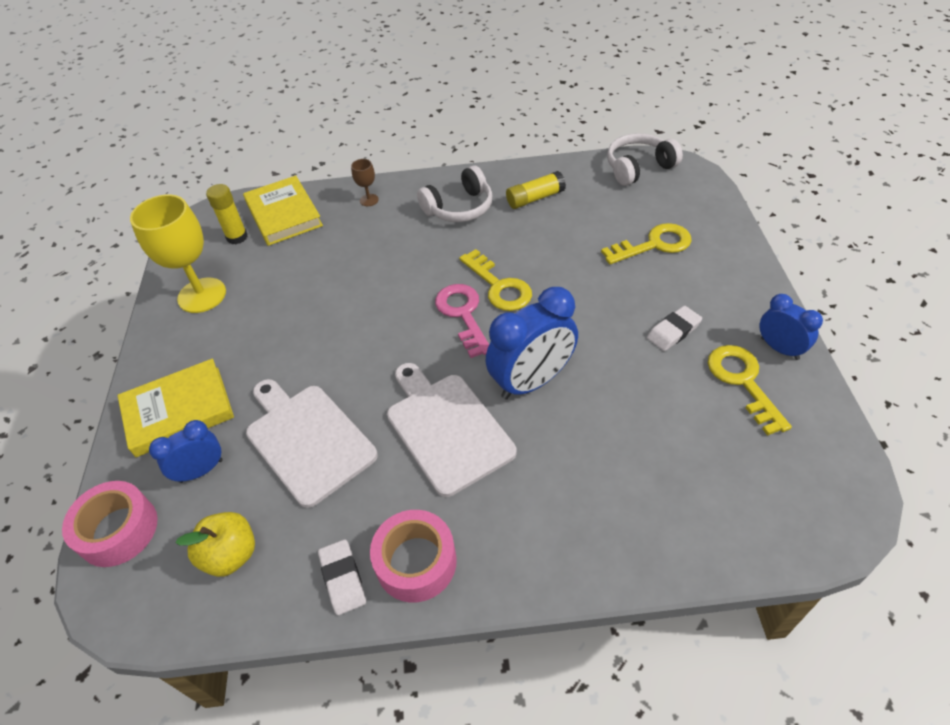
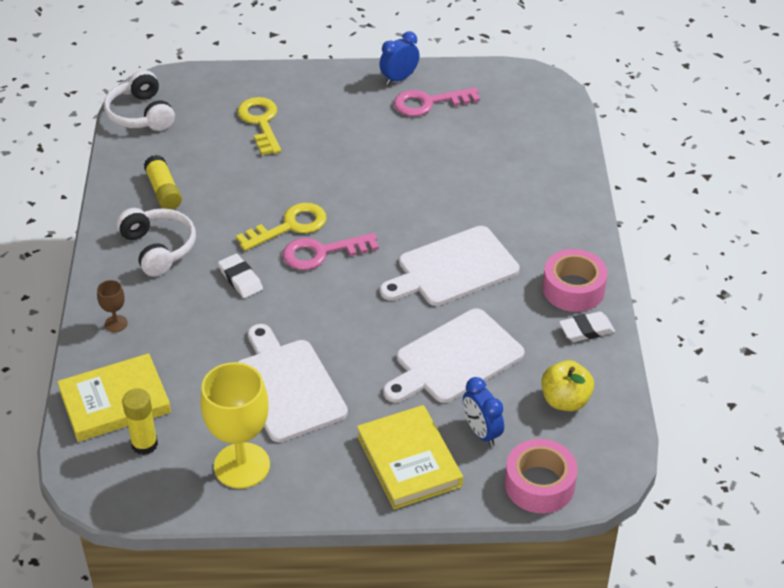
camera: 90 degrees left, 5 degrees down
(286, 312) = (288, 386): none -> white cutting board
(532, 381) = (410, 214): blue clock -> none
(673, 331) = (370, 128): white eraser -> white eraser (240, 279)
(743, 382) = (429, 103): yellow key -> pink key

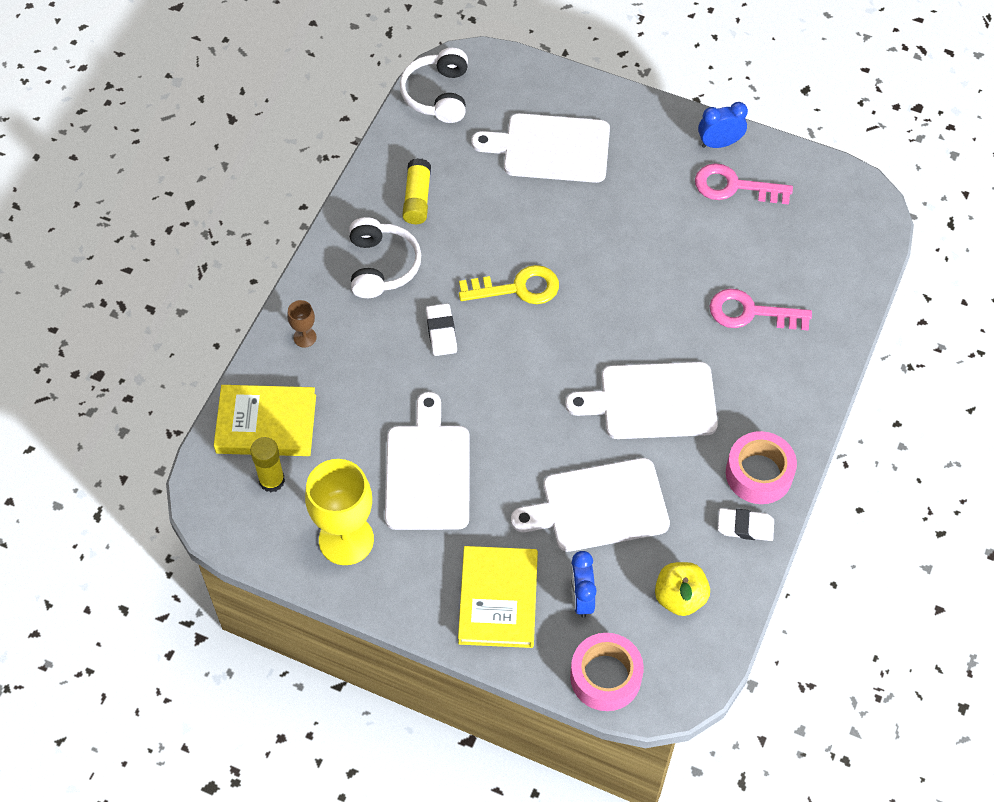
camera: 25 degrees right, 15 degrees up
(261, 122) = (550, 148): yellow key -> white cutting board
(322, 252) = (533, 332): pink key -> pink key (750, 312)

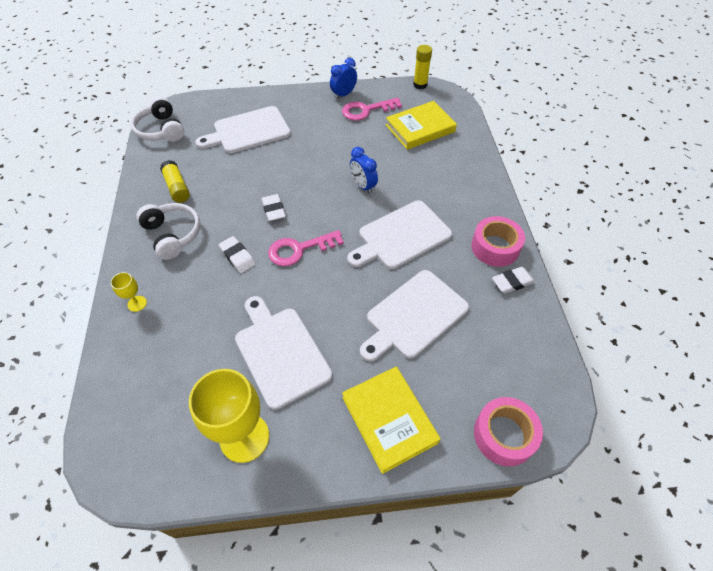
camera: 30 degrees left, 5 degrees down
(266, 424) = (134, 380): yellow book -> yellow book (420, 128)
(272, 480) = (158, 422): yellow glue stick -> yellow glue stick (420, 85)
(305, 337) = (137, 303): brown goblet -> yellow goblet
(517, 288) = (273, 210): yellow key -> white eraser
(581, 598) = (446, 385): blue clock -> blue clock (363, 186)
(680, 597) = (509, 348): yellow apple -> none
(750, 312) = (422, 165): pink key -> pink key (299, 249)

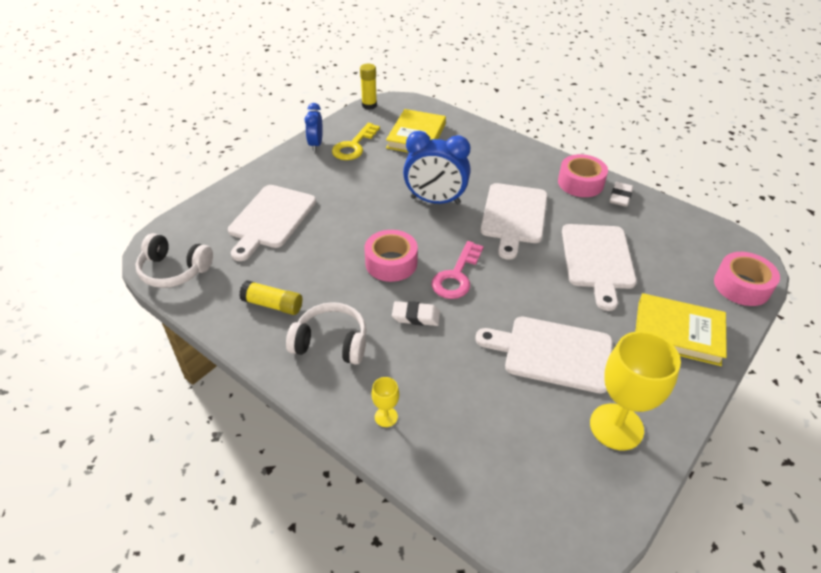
camera: 45 degrees left, 10 degrees down
(273, 210) = (391, 263): white eraser -> pink tape
(363, 186) = (435, 201): blue clock -> blue clock, size x1.72
(366, 110) = (354, 146): pink key -> yellow key

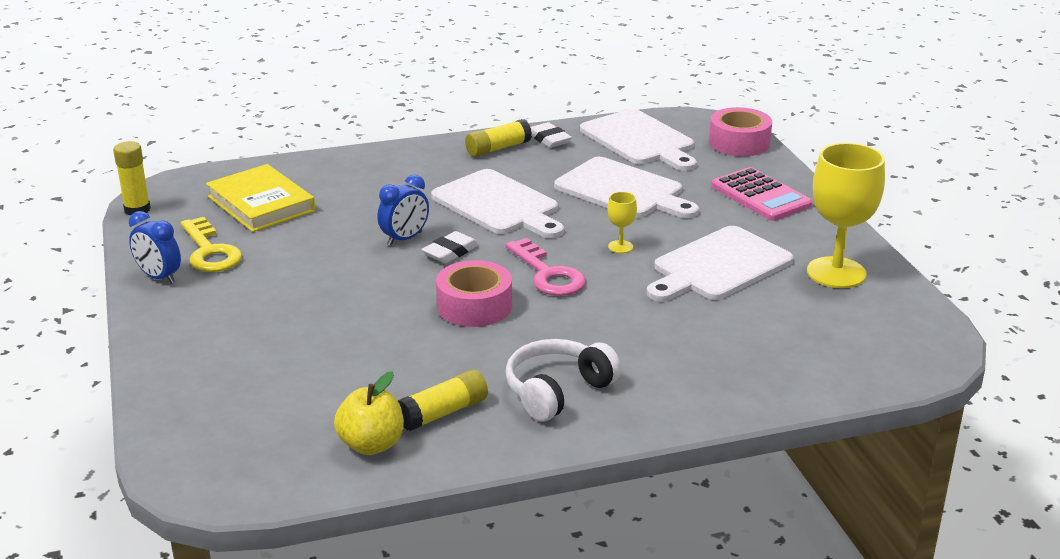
camera: 55 degrees left, 15 degrees down
(174, 270) = (271, 475): white headphones -> none
(223, 292) = (371, 444): none -> yellow apple
(271, 219) = (271, 363): white cutting board -> white cutting board (640, 140)
(386, 417) = (704, 392): yellow goblet -> yellow goblet (620, 247)
(416, 316) = (580, 322): white eraser -> white eraser (450, 252)
(435, 201) = (405, 239): blue clock -> blue clock, size x0.58
(580, 183) = (498, 148): pink tape -> yellow glue stick
(678, 332) = (760, 196): yellow book -> pink calculator

